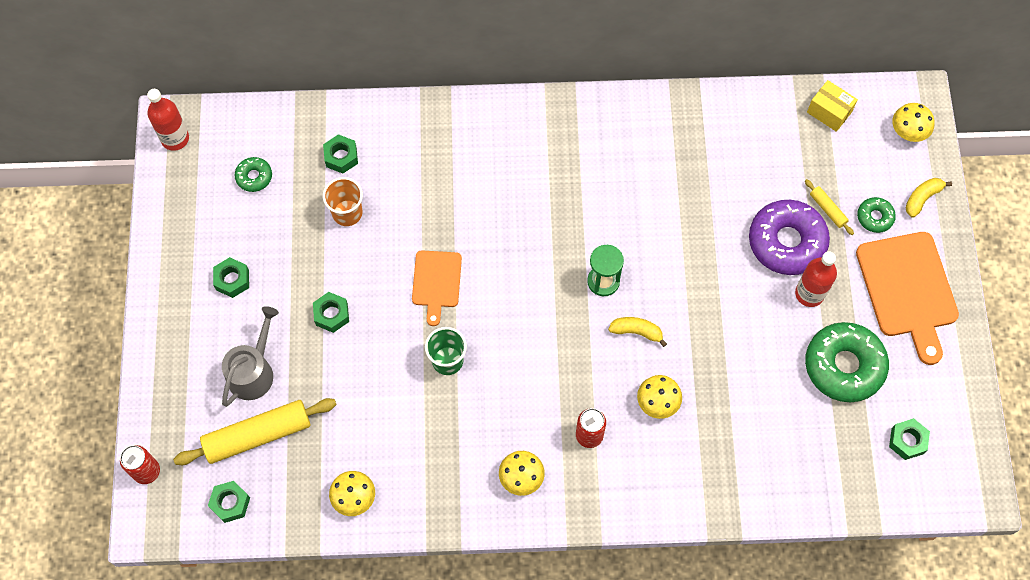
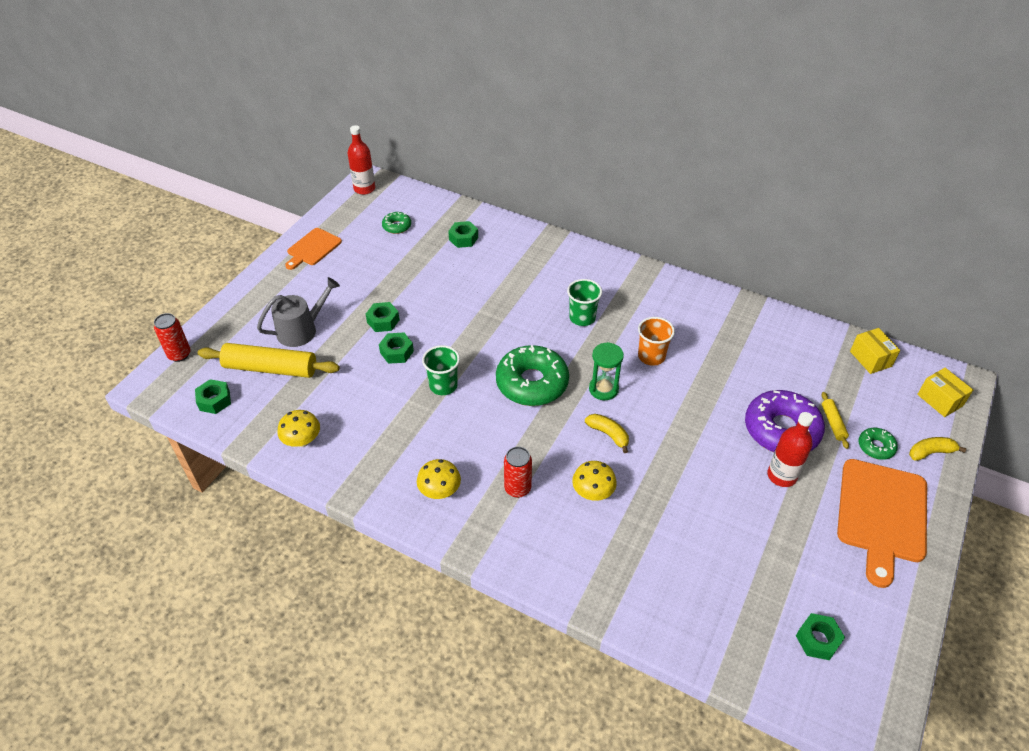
camera: 30 degrees right, 20 degrees down
(232, 280) = (334, 274): green nut -> green nut (396, 352)
(347, 213) = (442, 269): orange cup -> orange cup (651, 356)
(436, 282) = (473, 334): orange cutting board -> orange cutting board (312, 248)
(532, 203) = (582, 318): none -> green cup
(844, 366) = (785, 546): green donut -> green donut (532, 383)
(908, 131) = (940, 400): yellow mushroom -> yellow box

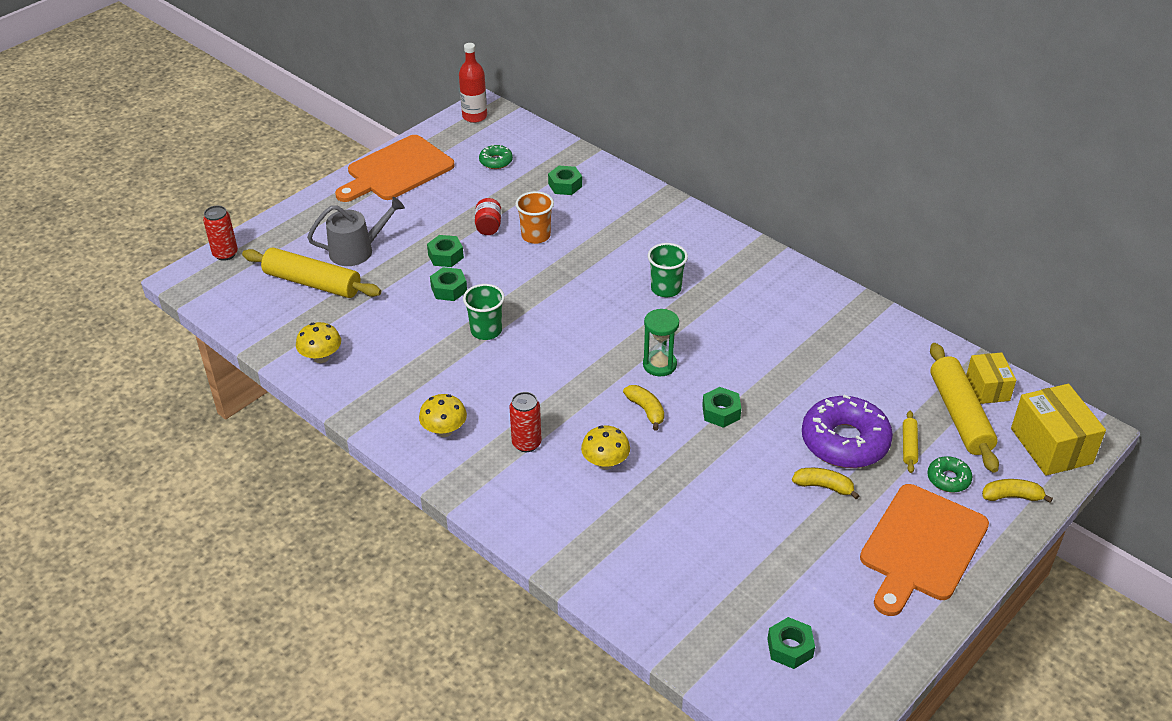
camera: 15 degrees right, 5 degrees down
(214, 400) = (246, 304): green nut -> green nut (721, 412)
(312, 248) = (397, 170): orange cutting board -> orange cutting board, size x1.72
(411, 287) = (488, 226): none -> red jar
(532, 383) = (583, 345): green donut -> none
(651, 356) = (728, 341): orange cup -> orange cup (536, 236)
(781, 476) = (823, 486): red bottle -> yellow banana
(860, 387) = (960, 415): none -> yellow rolling pin
(940, 400) = (1051, 446): yellow box -> yellow box, size x1.61

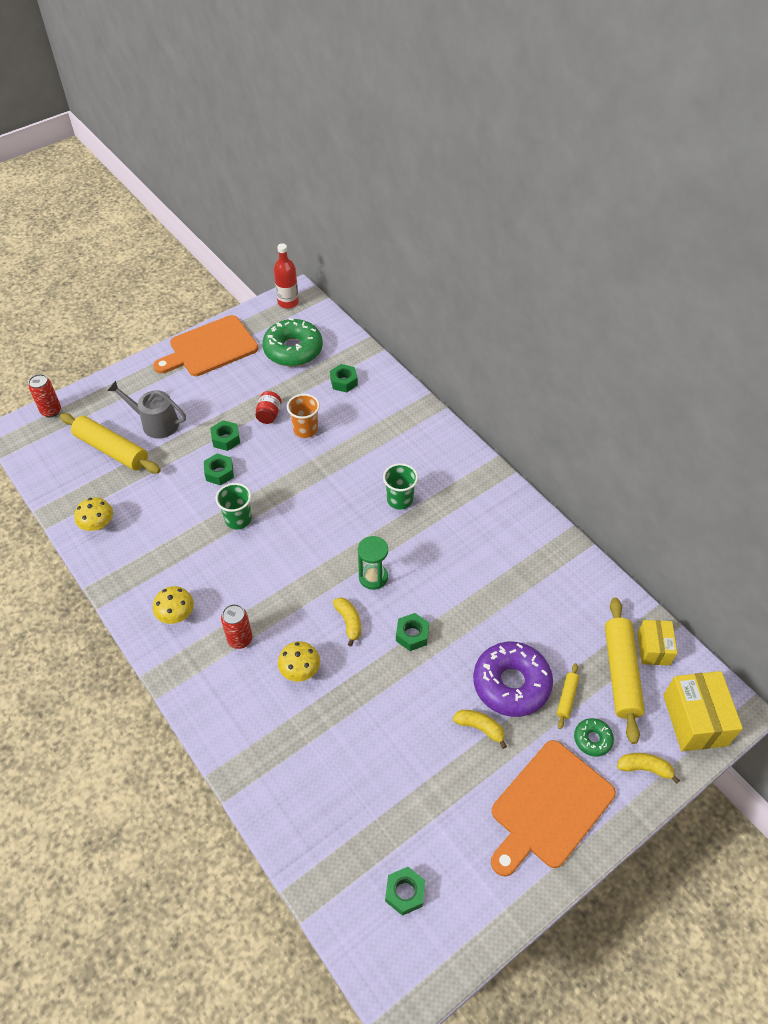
camera: 10 degrees right, 10 degrees up
(357, 251) = (156, 423): grey watering can -> grey watering can turned 150 degrees counterclockwise
(496, 161) = (293, 350): green donut -> green donut, size x2.10

